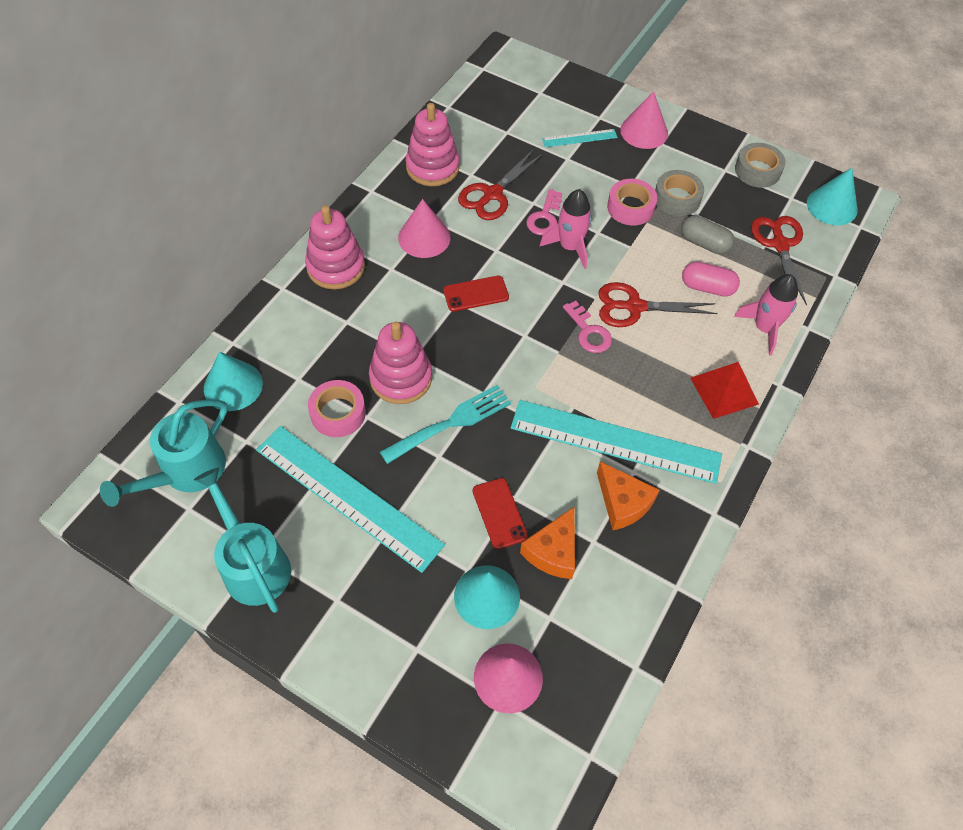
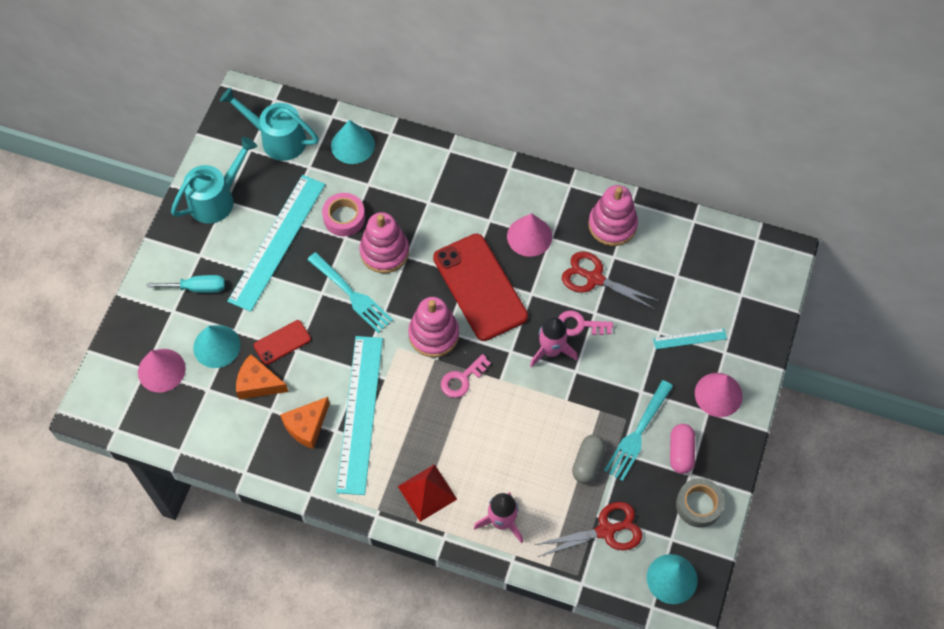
camera: 80 degrees right, 5 degrees up
(336, 267) = (480, 181): pink stacking toy -> pink stacking toy (433, 334)
(389, 610) = (197, 288): none -> turquoise screwdriver
(476, 294) = (479, 287): red phone -> red phone, size x2.10
(579, 138) = (689, 338): turquoise ruler -> turquoise ruler turned 75 degrees counterclockwise
(630, 207) = (613, 394): pink tape -> none
(634, 307) = (498, 412): red scissors -> none
(677, 198) = (637, 433): grey tape -> turquoise fork
(707, 287) = (536, 470): pink capsule -> pink capsule (680, 452)

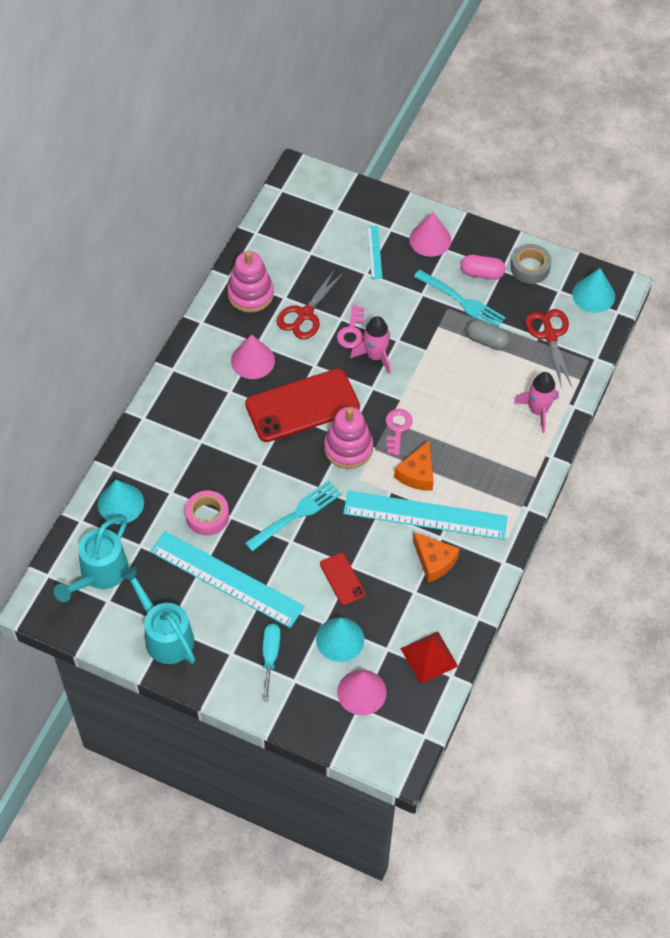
camera: 85 degrees left, 5 degrees down
(258, 383) = (385, 602): orange cheese -> orange cheese (417, 474)
(384, 252) = (252, 483): pink stacking toy -> none
(427, 492) = (507, 466): red pyramid -> red pyramid (429, 657)
(462, 379) = (397, 429): pink key -> pink key turned 135 degrees counterclockwise

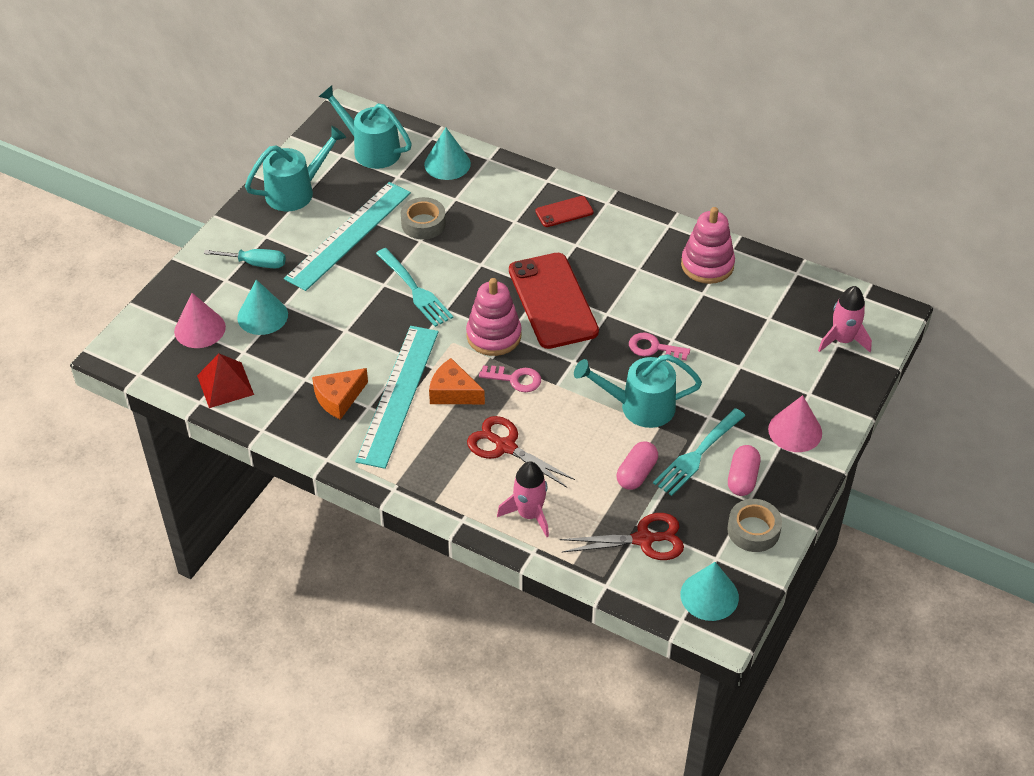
camera: 95 degrees right, 10 degrees down
(207, 516) = (423, 223): pink tape -> grey tape
(253, 360) = (615, 264): pink cone -> none
(305, 314) = (678, 309): red scissors -> red scissors (505, 446)
(342, 579) = (331, 321): red phone -> red phone (564, 212)
(374, 252) = (772, 376): turquoise ruler -> none
(375, 356) = (617, 366): pink rocket -> pink rocket (842, 340)
(418, 340) = (639, 407): none -> turquoise watering can
(487, 341) = (636, 473): grey capsule -> pink capsule

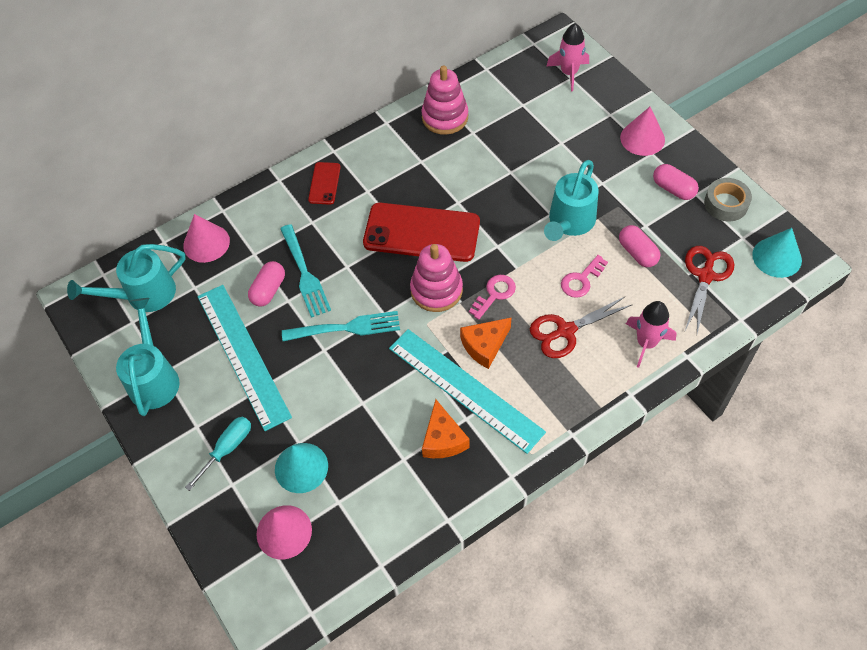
camera: 60 degrees left, 10 degrees up
(225, 385) = (372, 533): red pyramid -> none
(423, 223) = (268, 290): grey tape -> pink capsule
(447, 164) = (206, 243): turquoise cone -> pink cone
(654, 348) = (513, 187): pink key -> pink key (581, 280)
(697, 454) = (636, 206): turquoise fork -> turquoise fork (305, 274)

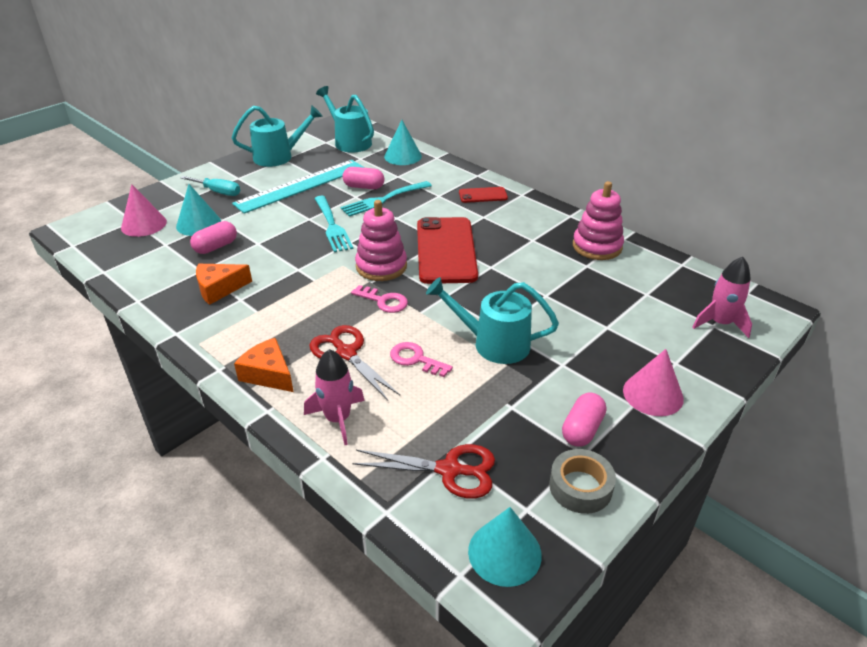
camera: 75 degrees right, 20 degrees down
(206, 243) = (402, 156): pink cone -> turquoise cone
(465, 389) = (272, 295): turquoise ruler -> none
(484, 345) = (322, 301): orange cheese -> orange cheese (268, 374)
(637, 253) = (467, 402): pink capsule -> pink capsule (216, 247)

